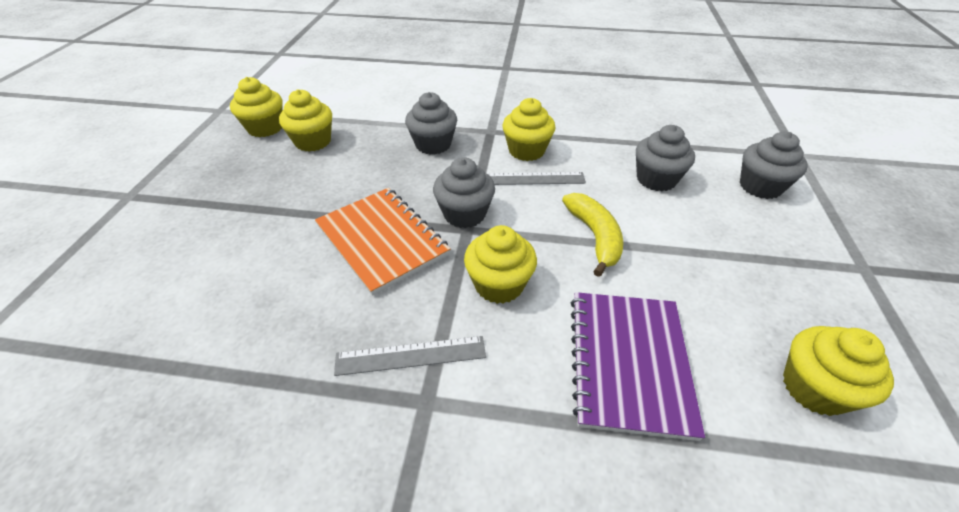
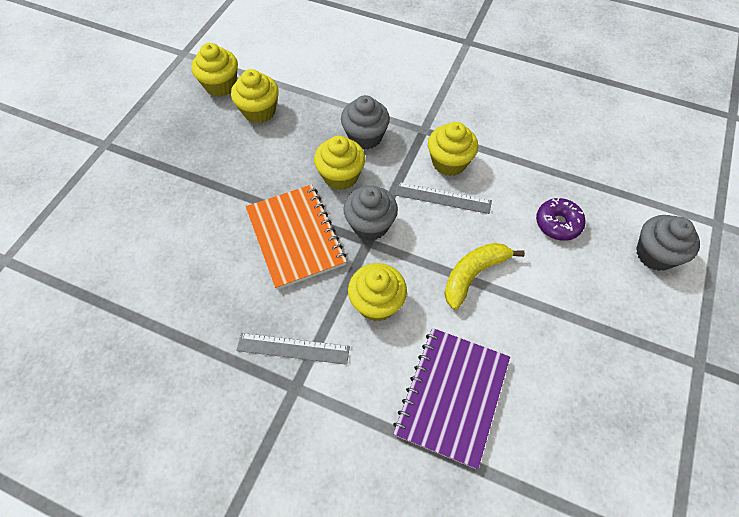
camera: 15 degrees right, 15 degrees up
(594, 237) = (473, 275): yellow banana -> yellow banana turned 135 degrees counterclockwise
(656, 179) = (558, 223): grey cupcake -> purple donut
(814, 388) = (586, 454): yellow cupcake -> yellow cupcake (340, 176)

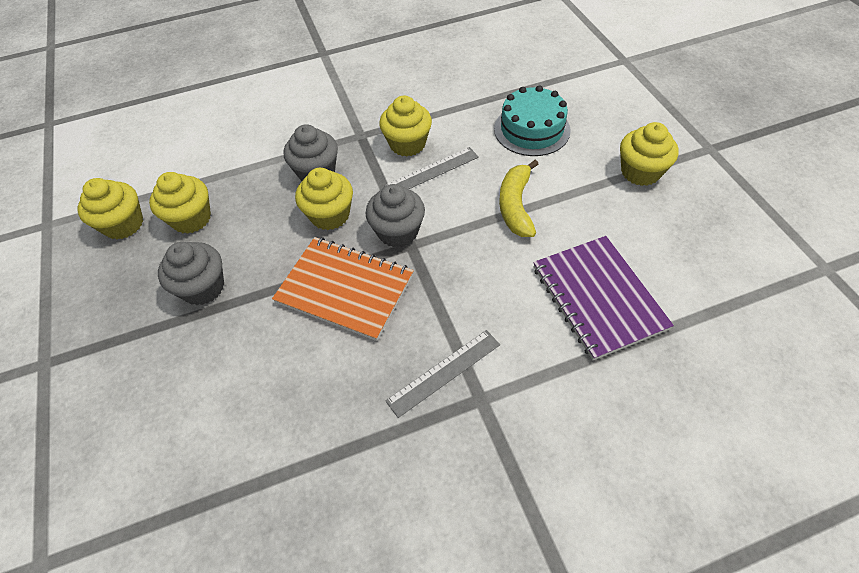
camera: 40 degrees left, 5 degrees down
(377, 303) = (470, 282): yellow cupcake -> yellow cupcake (640, 172)
(558, 223) = (531, 129): purple donut -> turquoise cake
(655, 254) = (611, 104): grey cupcake -> grey cupcake (203, 287)

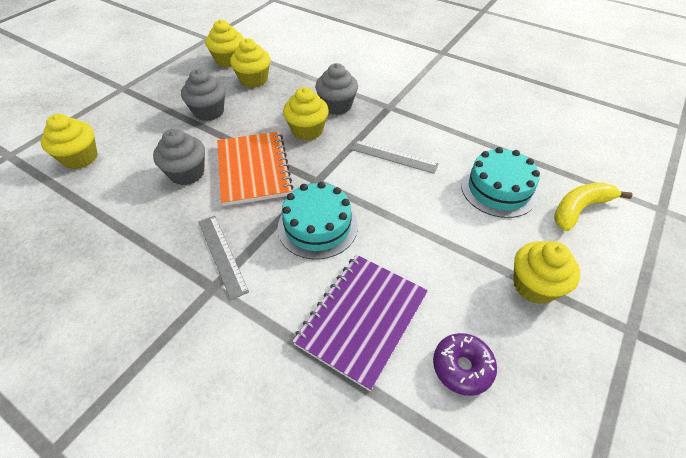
camera: 50 degrees right, 5 degrees down
(398, 232) = (322, 168): grey cupcake -> grey cupcake (187, 173)
(407, 144) = (406, 132): yellow cupcake -> yellow cupcake (80, 158)
(444, 372) = (222, 255): grey ruler -> grey ruler turned 45 degrees clockwise
(470, 275) = (317, 226): none -> turquoise cake
(516, 206) = (408, 219): yellow banana -> yellow banana (579, 209)
(682, 259) = (462, 367): none -> purple donut

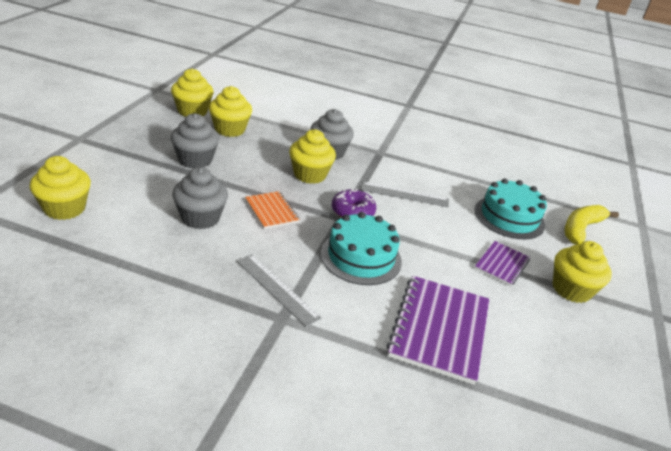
camera: 20 degrees left, 15 degrees down
(254, 169) = (271, 211): orange notebook -> orange notebook, size x0.54
(462, 367) = (541, 357): purple donut -> purple donut (352, 212)
(465, 247) = (502, 264): none -> purple notebook

